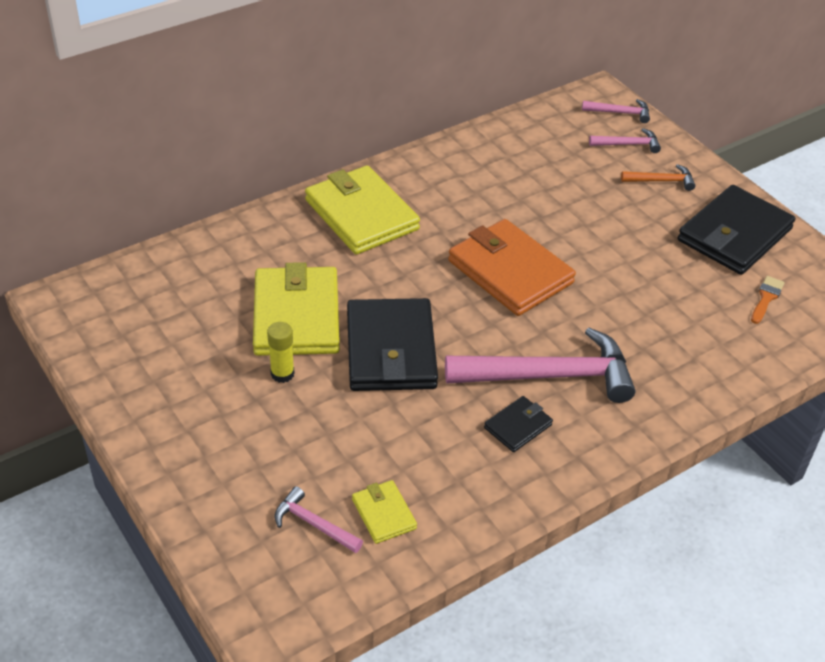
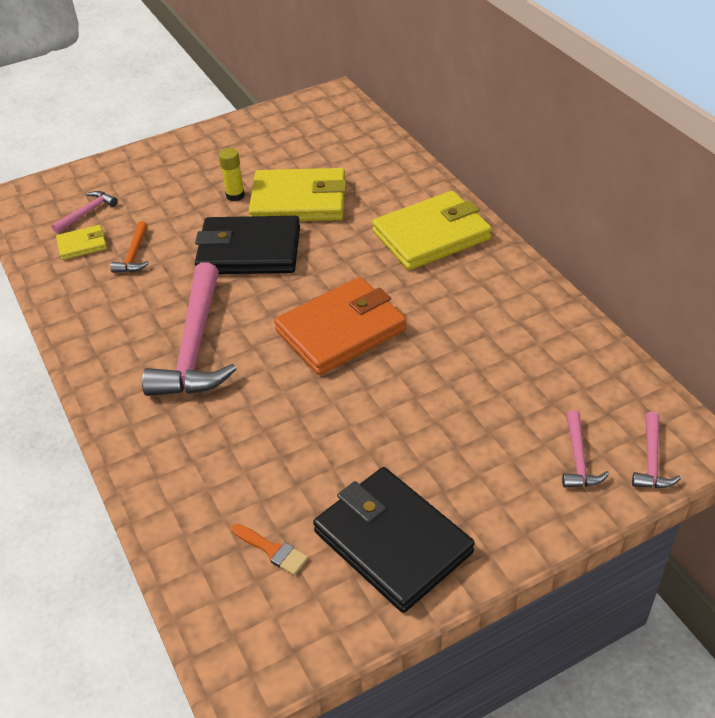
camera: 100 degrees right, 0 degrees up
(518, 426) = (142, 321): black wallet -> none
(661, 181) = (501, 482): orange hammer -> orange hammer (134, 255)

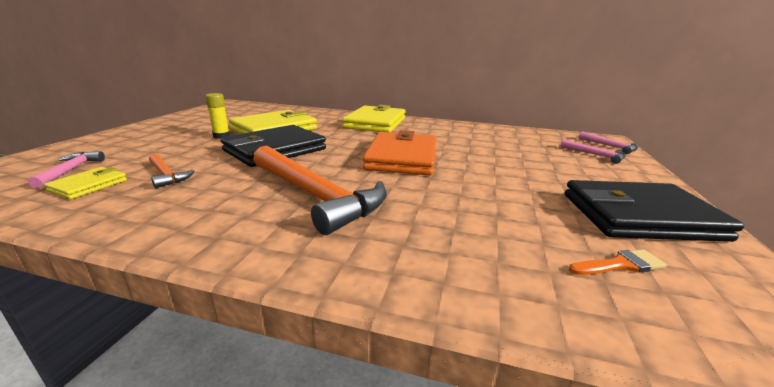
camera: 50 degrees left, 20 degrees down
(195, 346) = (315, 196): pink hammer -> orange hammer

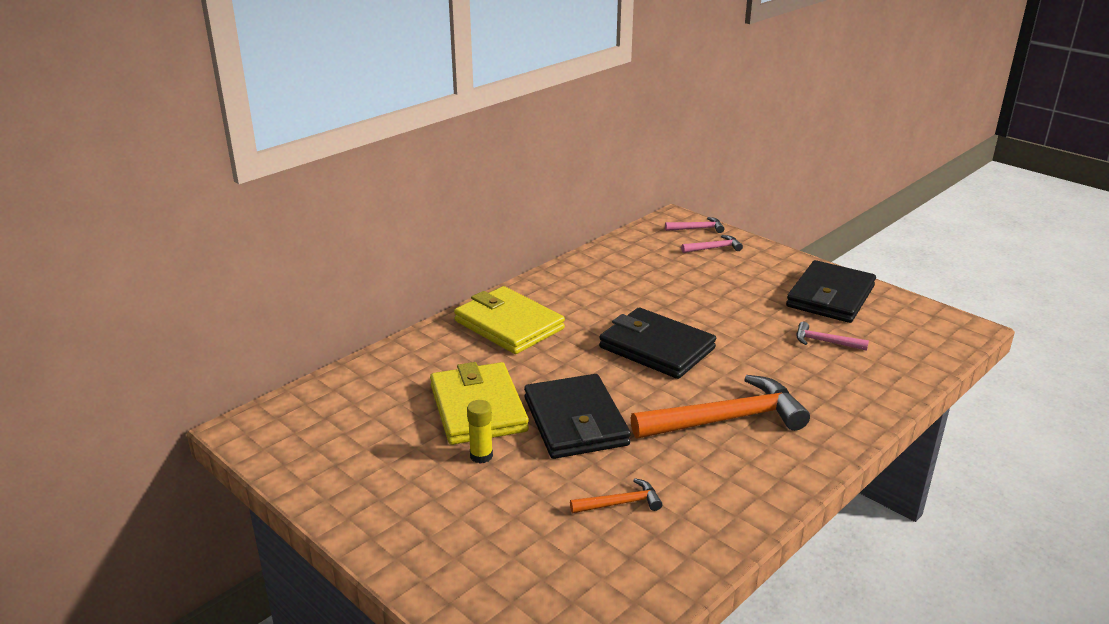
camera: 60 degrees left, 5 degrees up
(70, 170) = (558, 577): pink hammer -> pink hammer (825, 342)
(88, 185) = (623, 556): yellow wallet -> none
(401, 158) = (656, 348): orange wallet -> black wallet
(620, 265) = (879, 336): orange brush -> none

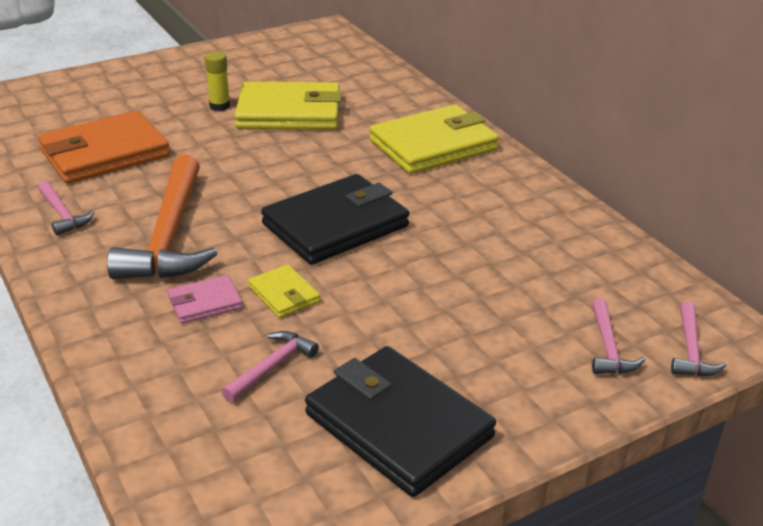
camera: 105 degrees right, 5 degrees up
(575, 421) = (234, 153): black wallet -> none
(620, 503) = (105, 153): orange hammer -> orange wallet
(740, 490) = (62, 214): none -> pink hammer
(754, 352) = (284, 294): none -> yellow wallet
(790, 381) = (205, 303): none -> pink wallet

